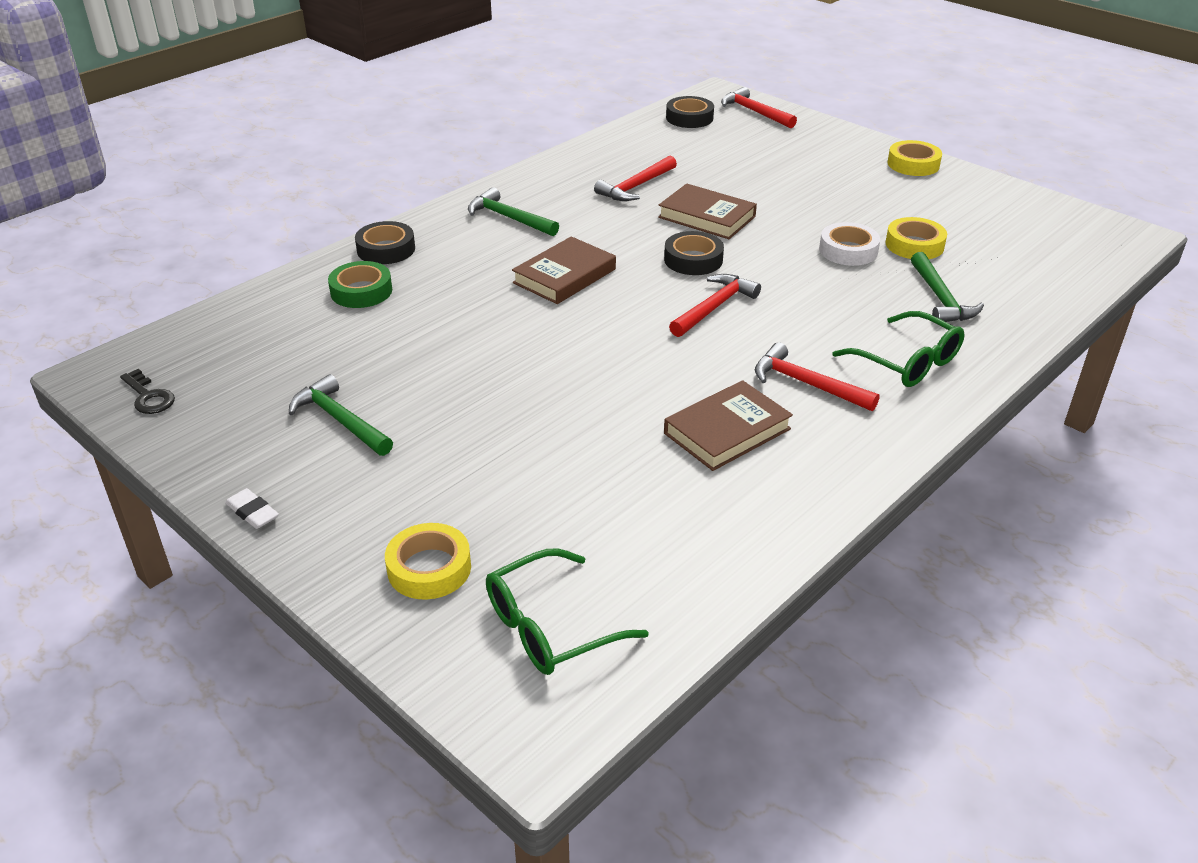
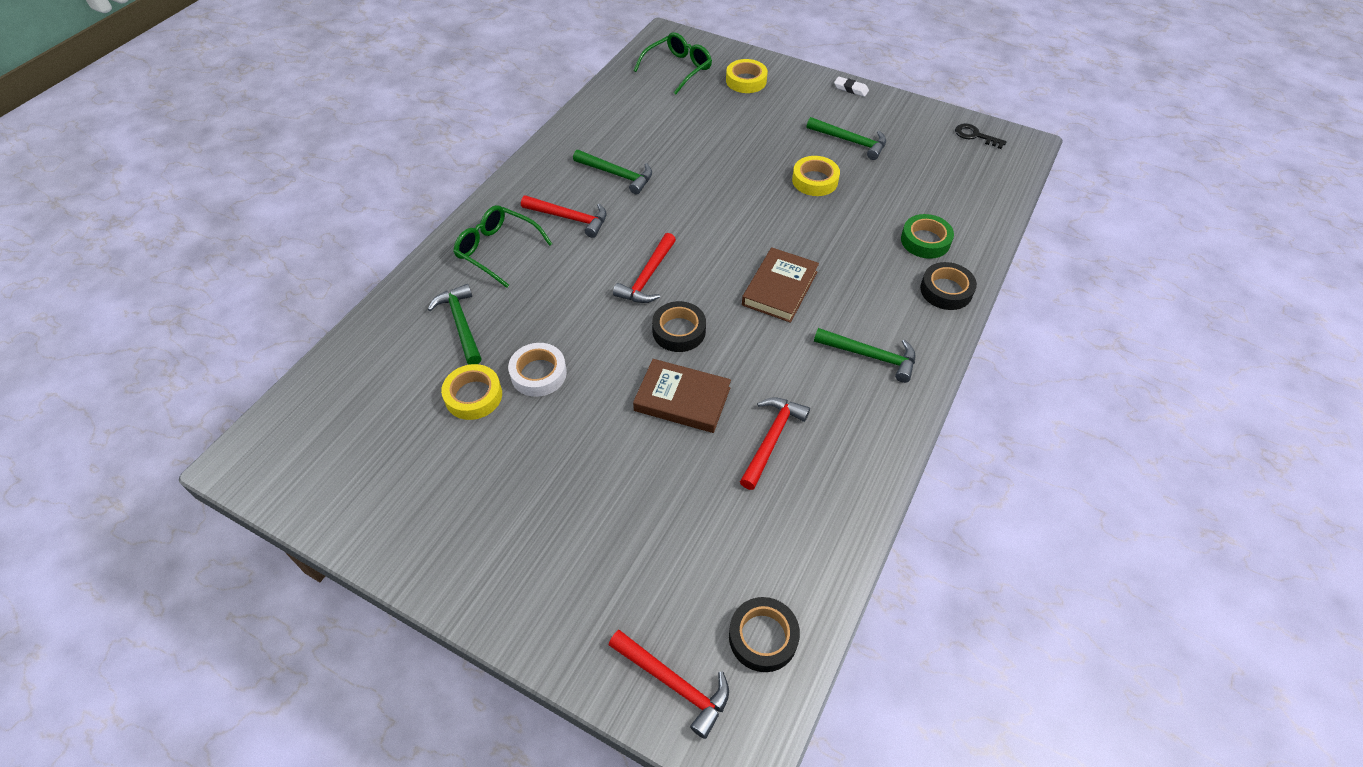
camera: 165 degrees right, 15 degrees up
(727, 431) = (617, 175): brown book -> green hammer
(913, 164) = (453, 569): yellow tape -> yellow tape (815, 180)

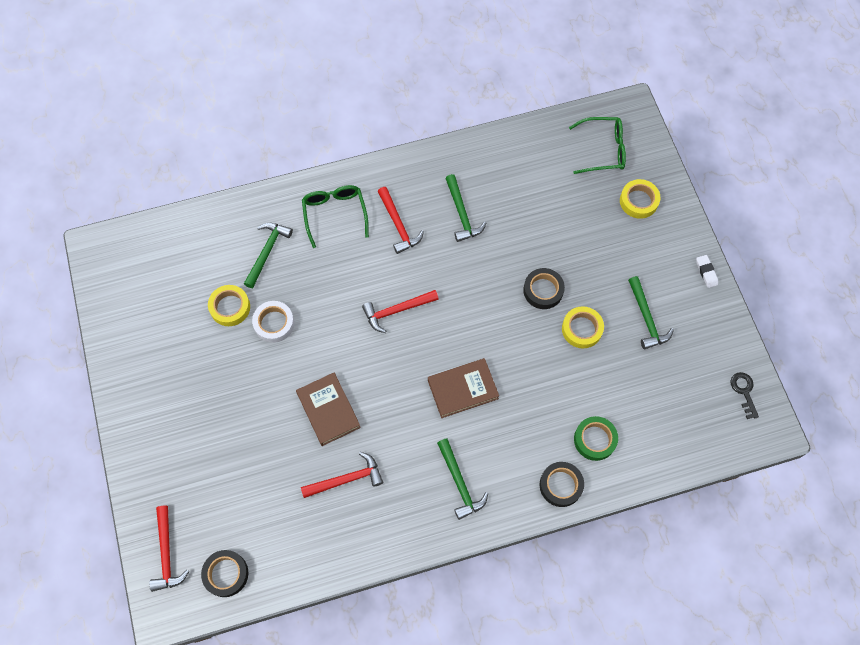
camera: 45 degrees right, 15 degrees up
(679, 331) = (374, 365): black tape -> black tape (543, 290)

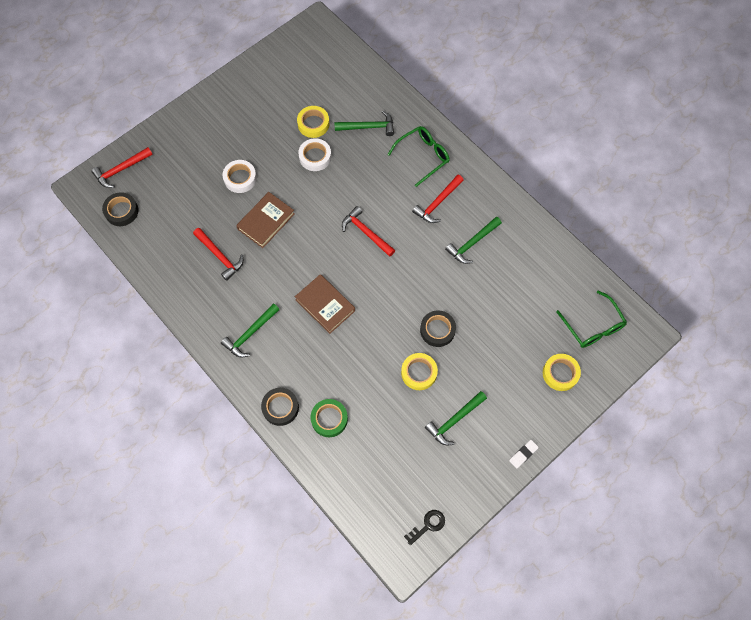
camera: 65 degrees right, 0 degrees up
(257, 416) = (240, 178): none -> white tape

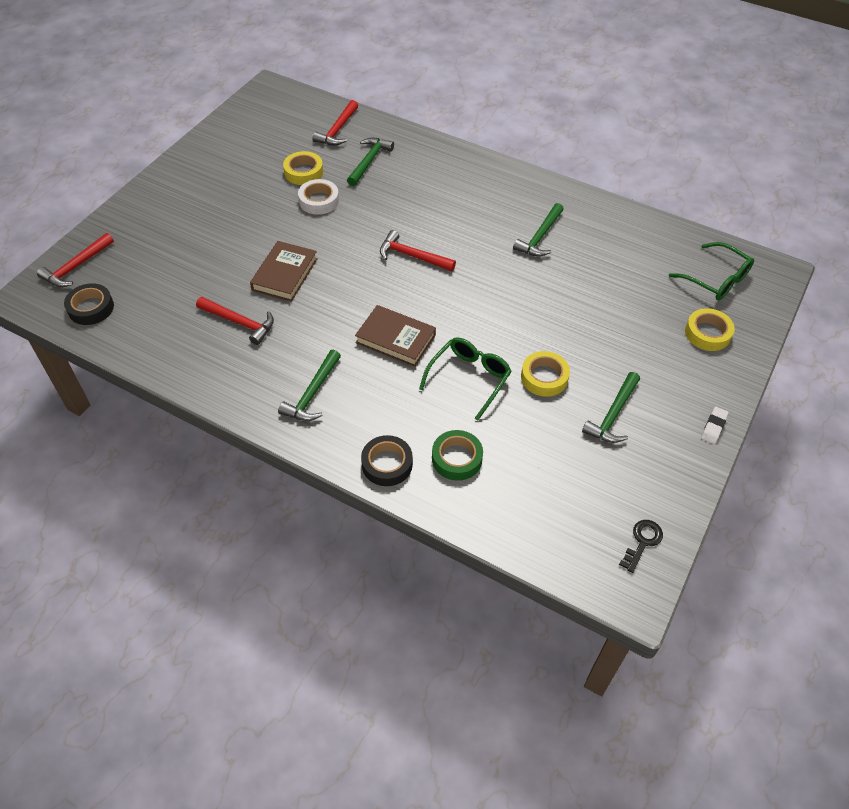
camera: 20 degrees left, 15 degrees down
(240, 178) = (235, 241): white tape -> none
(368, 127) = (369, 161): green hammer -> green hammer turned 45 degrees counterclockwise
(423, 156) = (444, 173): green glasses -> green glasses (469, 378)
(437, 203) = (481, 210): red hammer -> red hammer (337, 130)
(437, 330) = (544, 328): black tape -> none

